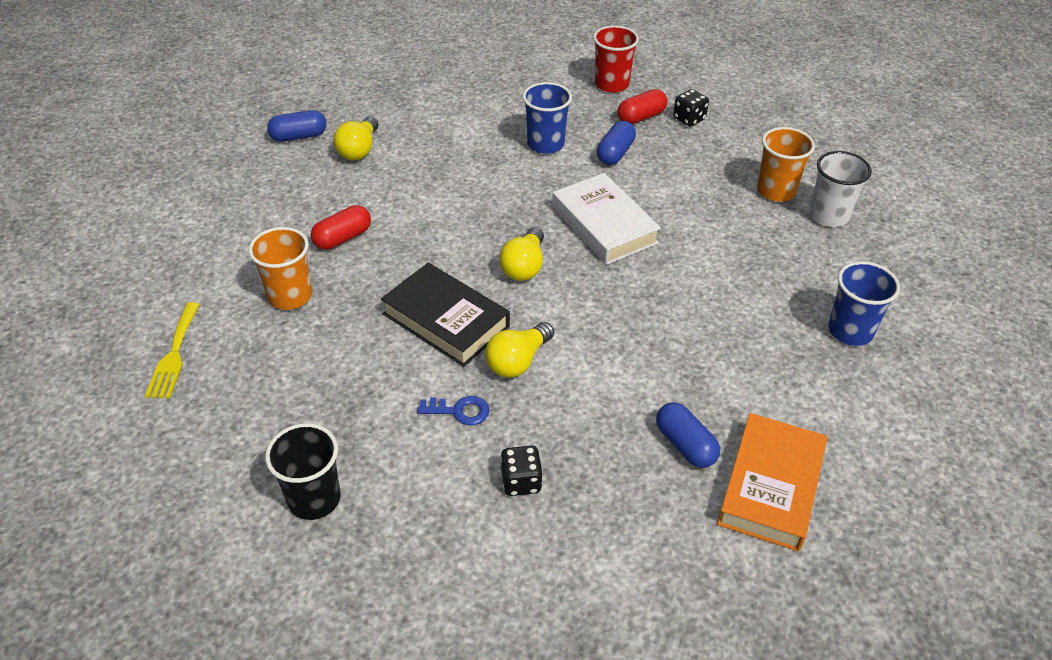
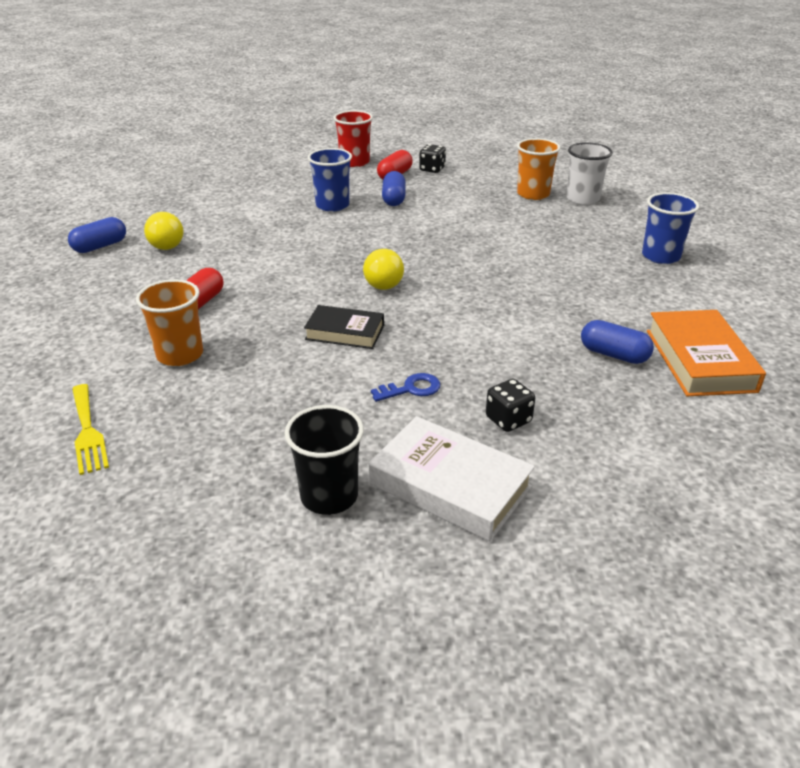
camera: 25 degrees left, 10 degrees down
(446, 320) = (345, 332): black book -> black book, size x0.65
(518, 361) = (432, 341): yellow light bulb -> none
(604, 225) = (424, 241): white book -> white book (450, 485)

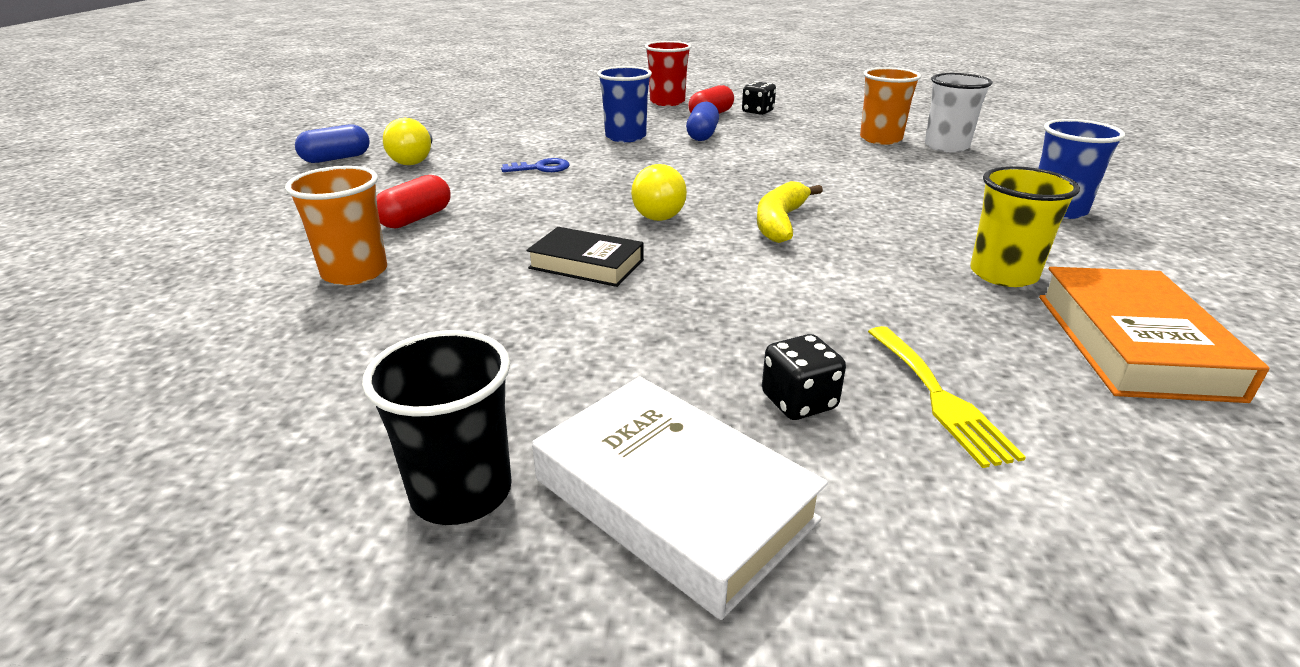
camera: 10 degrees right, 5 degrees down
(88, 432) = (169, 355): yellow fork -> yellow fork (939, 397)
(411, 389) = (655, 342): blue key -> blue key (541, 168)
(472, 283) = (780, 222): none -> yellow banana
(614, 355) = (985, 324): blue capsule -> none
(624, 315) = (1003, 274): none -> yellow cup

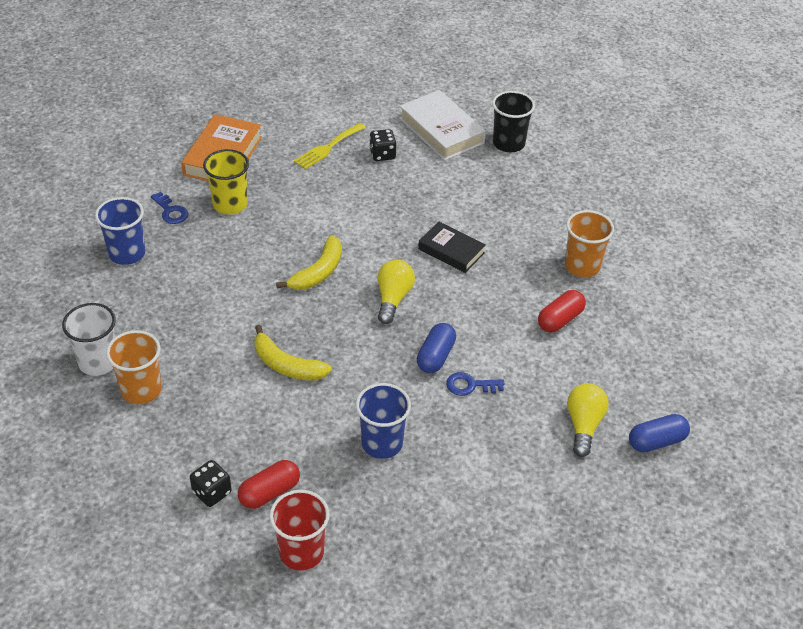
camera: 170 degrees left, 15 degrees up
(702, 135) = (304, 433): blue capsule -> blue capsule (435, 356)
(753, 161) = (286, 365): none -> yellow banana
(939, 397) = (328, 147): yellow fork -> yellow fork turned 135 degrees counterclockwise
(1079, 255) = (171, 211): none -> blue key

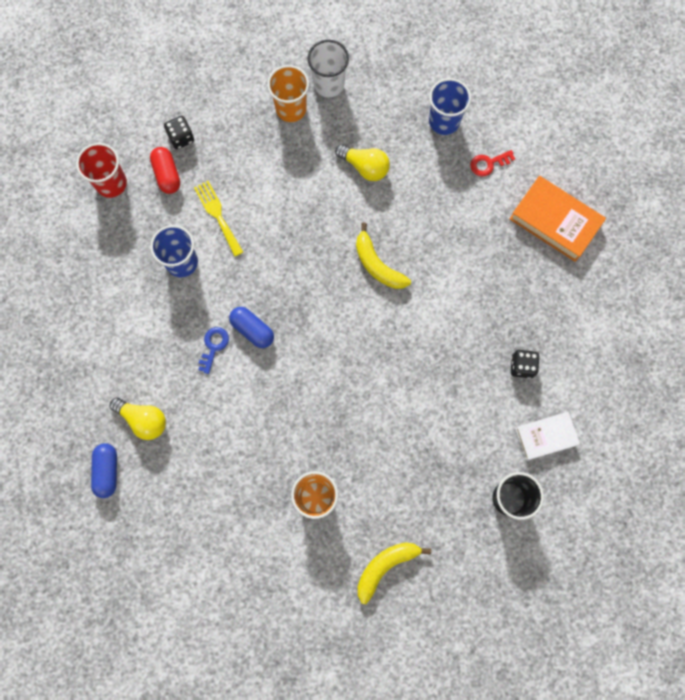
camera: 110 degrees right, 30 degrees up
(171, 211) = (488, 164): blue key -> red key
(230, 204) = (485, 213): yellow cup -> none
(286, 365) = (282, 214): yellow banana -> yellow banana (386, 566)
(328, 147) = (545, 318): yellow fork -> yellow fork (218, 215)
(393, 298) = (327, 317): yellow light bulb -> yellow light bulb (365, 167)
(441, 131) = (546, 437): white book -> white book, size x0.65
(451, 251) = (370, 385): black book -> none
(560, 320) = (259, 449): red capsule -> none

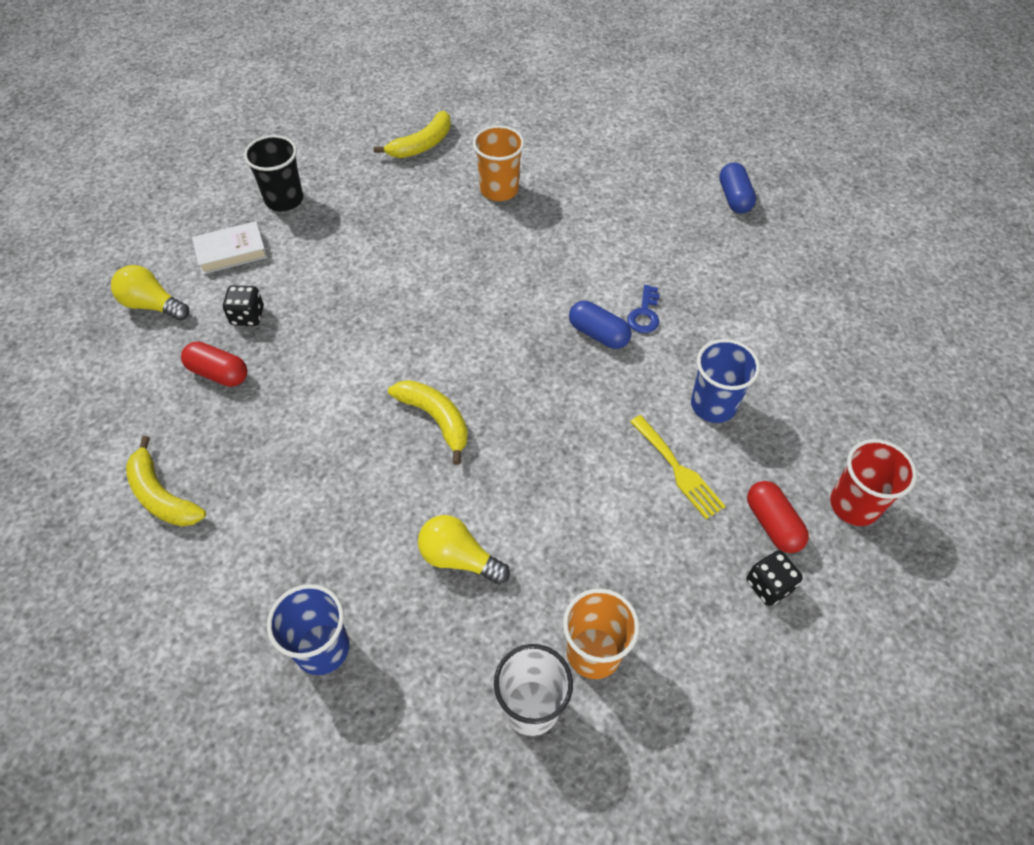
camera: 175 degrees right, 20 degrees down
(143, 420) = (709, 241): yellow light bulb -> yellow light bulb (152, 305)
(488, 164) = (253, 578): red key -> none
(535, 314) = (218, 373): none -> red capsule
(555, 221) = (162, 495): orange book -> yellow banana

